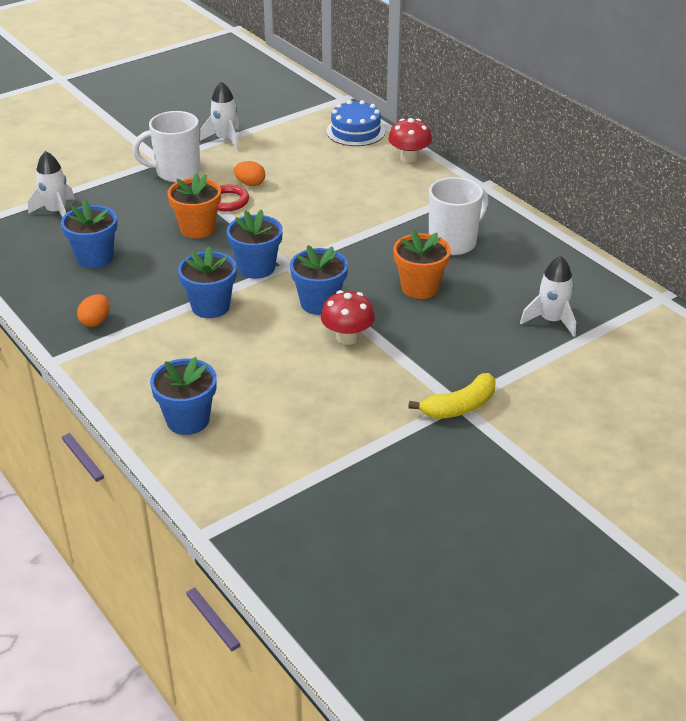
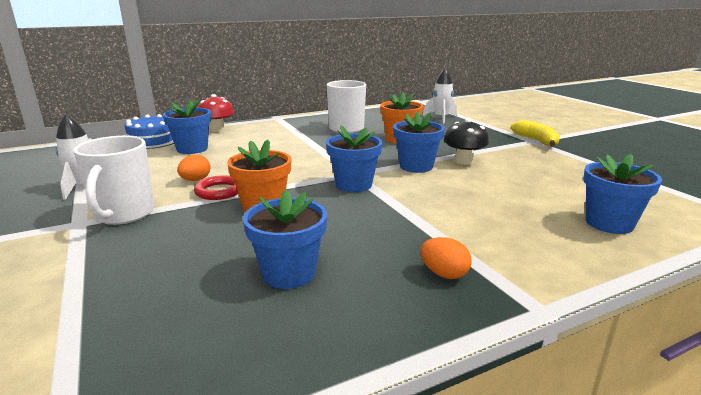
camera: 80 degrees left, 15 degrees down
(56, 212) = (127, 309): white rocket -> none
(210, 306) = (416, 206): blue flower pot -> blue flower pot (192, 149)
(347, 337) = (463, 161): red mushroom -> black mushroom

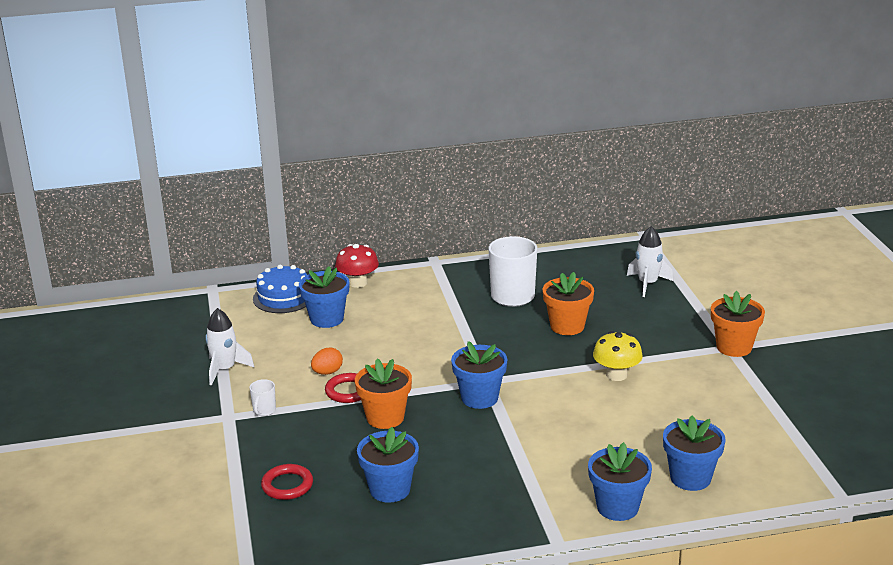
camera: 15 degrees right, 5 degrees up
(124, 214) = (264, 411): white mug -> white mug, size x0.46
(148, 285) = (287, 485): none -> red ring
(416, 166) = (558, 377): blue flower pot -> blue flower pot (617, 507)
(444, 274) = (507, 506): orange egg -> none
(463, 161) = (616, 375): black mushroom -> yellow mushroom
(536, 141) = (734, 347): yellow banana -> orange flower pot

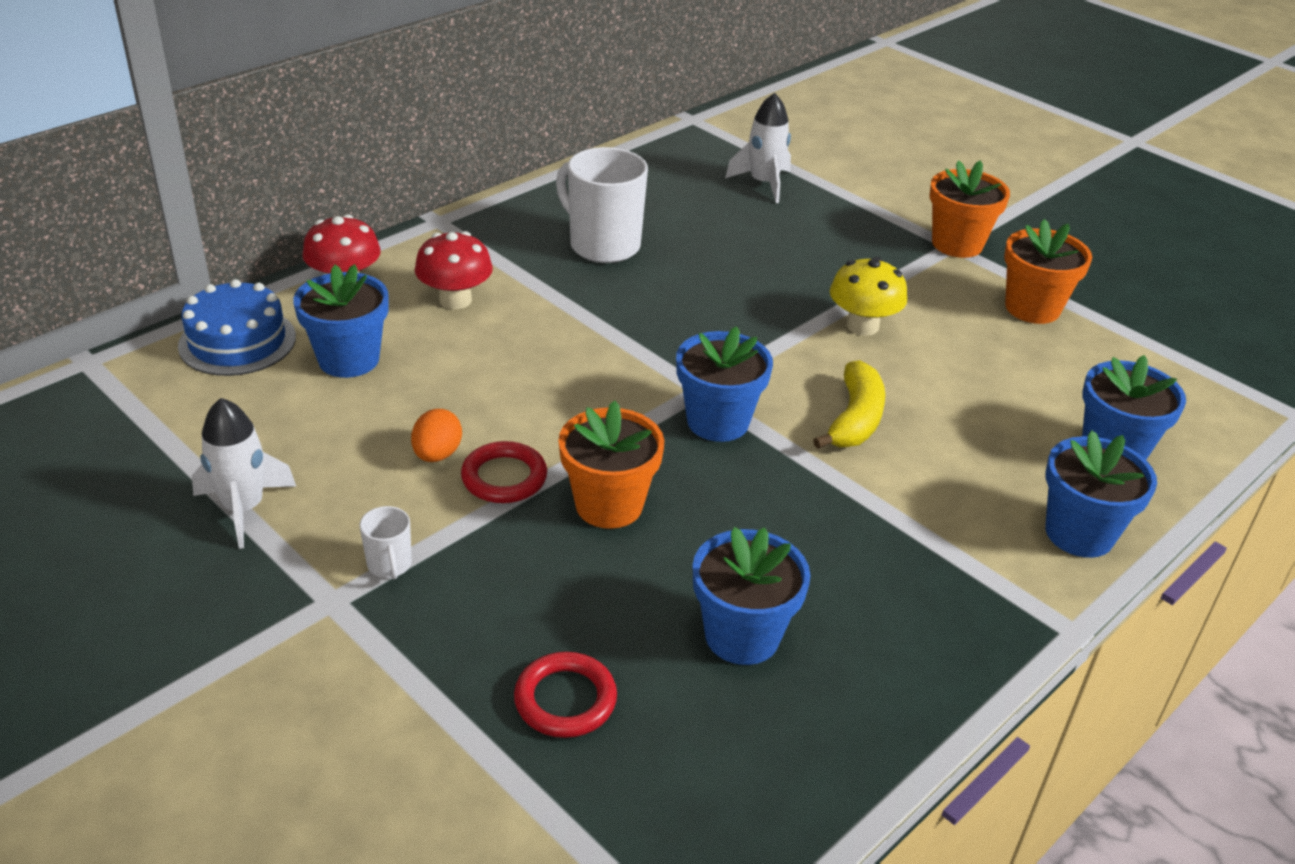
camera: 35 degrees left, 10 degrees up
(405, 304) = (455, 300): none -> red mushroom
(555, 418) = (854, 419): none -> yellow banana
(567, 326) = (724, 271): orange flower pot -> orange flower pot (1032, 308)

